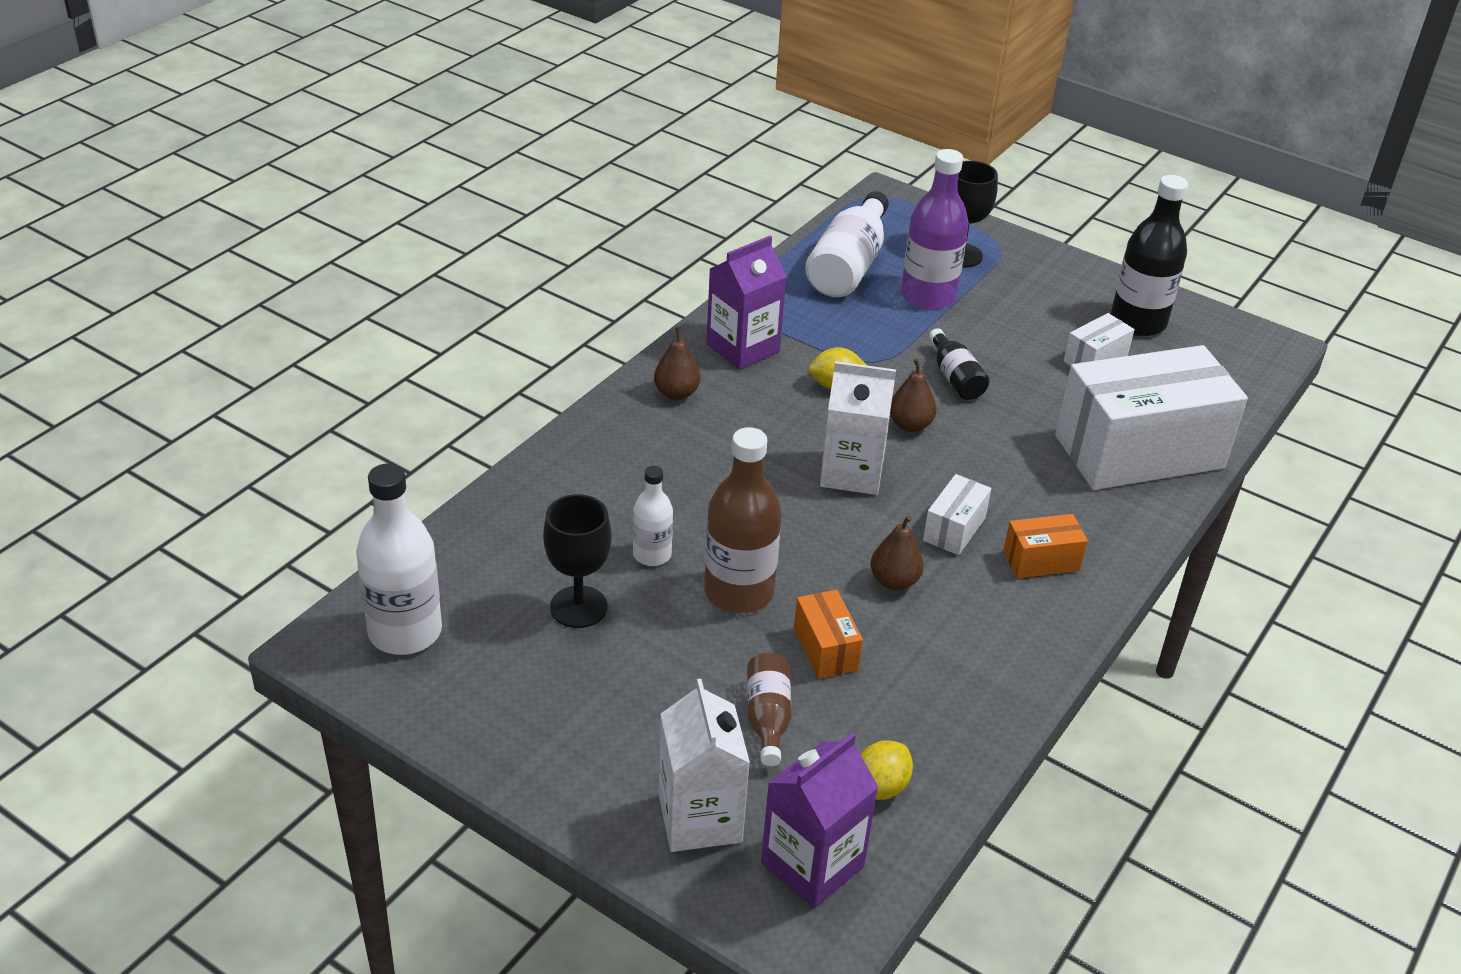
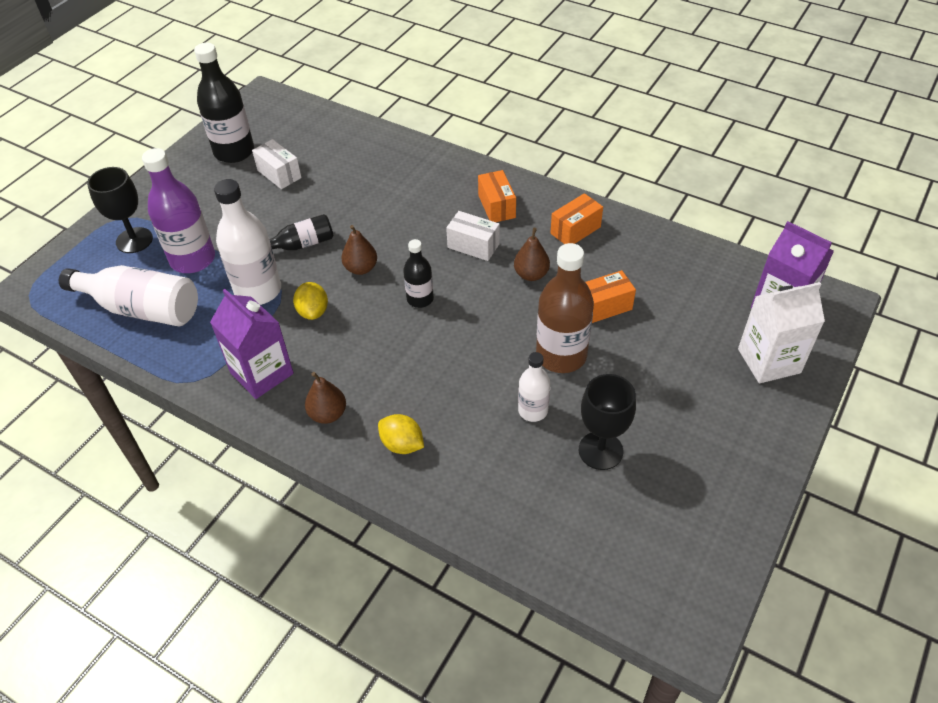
camera: 90 degrees left, 10 degrees up
(405, 632) = (660, 568): white bottle -> white bottle (258, 290)
(767, 718) = (674, 333): brown bottle -> none
(851, 472) = (420, 299): white carton -> black bottle
(880, 787) = (711, 278): yellow lemon -> yellow lemon (402, 444)
(990, 641) = (575, 230): none -> orange box
(1139, 452) = (381, 159): white box -> none

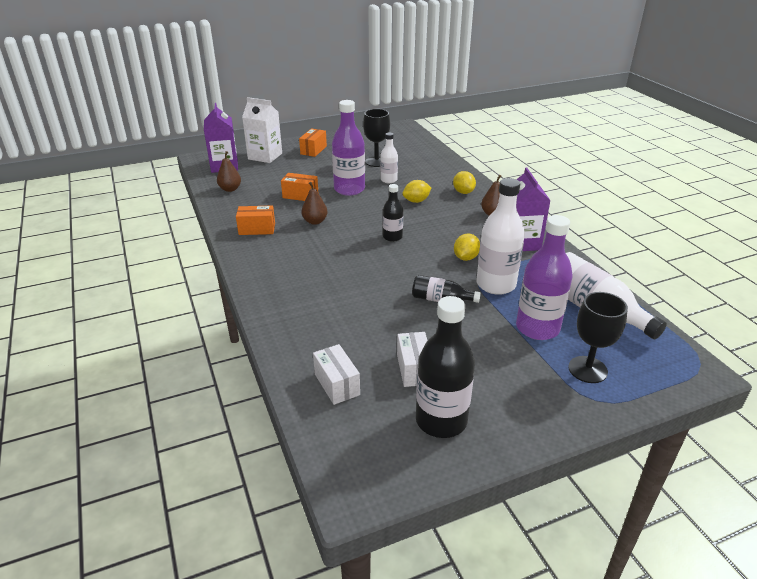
camera: 145 degrees left, 15 degrees down
(361, 268) = (412, 267): brown pear -> brown pear (230, 189)
(450, 382) = (416, 201): none -> yellow lemon
(473, 246) = (326, 248): white box -> white box (336, 384)
(497, 206) = (280, 262): orange box -> orange box (313, 150)
(561, 355) = (349, 189): brown bottle -> purple bottle

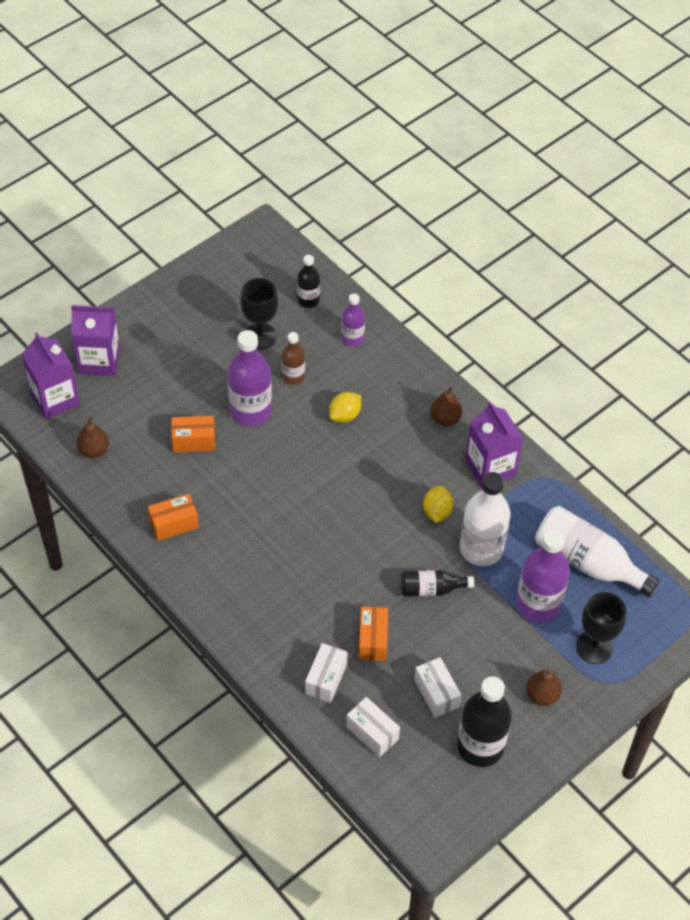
camera: 20 degrees left, 20 degrees up
(265, 156) = (99, 360): white carton -> purple carton
(313, 150) = (160, 328): orange box -> orange box (372, 640)
(315, 221) = (237, 490): brown pear -> brown pear (542, 695)
(316, 337) = (326, 679): none -> white box
(389, 180) = (293, 377): white bottle -> brown bottle
(392, 237) = (342, 496): black bottle -> black bottle (308, 300)
(440, 171) = (352, 338): none -> purple bottle
(463, 192) = (397, 381): yellow lemon -> none

